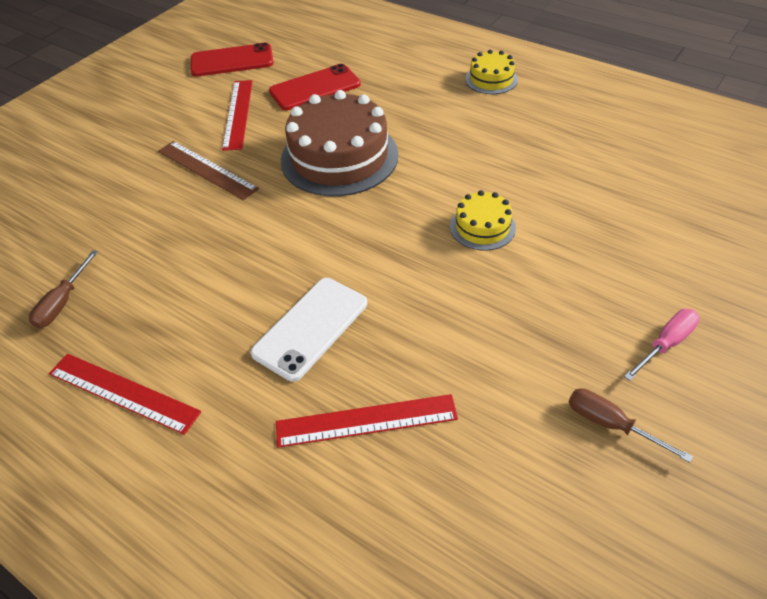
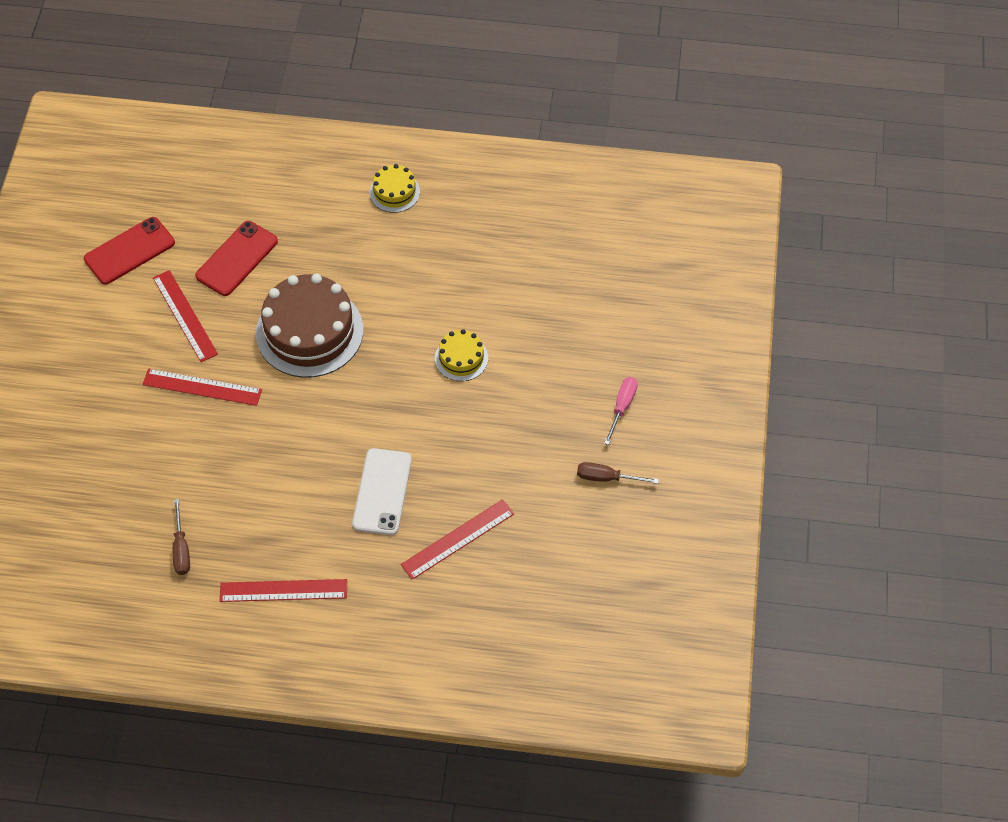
camera: 30 degrees left, 10 degrees up
(207, 169) = (202, 387): brown ruler -> red ruler

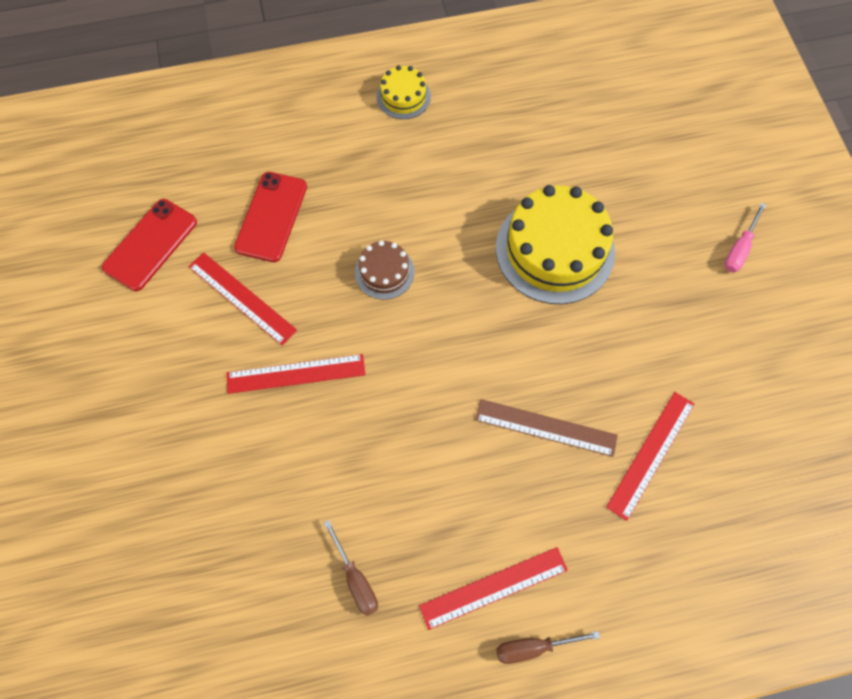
camera: 20 degrees left, 10 degrees up
(309, 331) = (384, 272): brown cake -> brown cake, size x0.50
(382, 492) = (545, 428): white phone -> brown ruler
(461, 358) = (555, 250): yellow cake -> yellow cake, size x2.02
(606, 478) = (765, 330): brown screwdriver -> brown screwdriver (533, 647)
(622, 407) = (739, 249): pink screwdriver -> pink screwdriver turned 150 degrees counterclockwise

